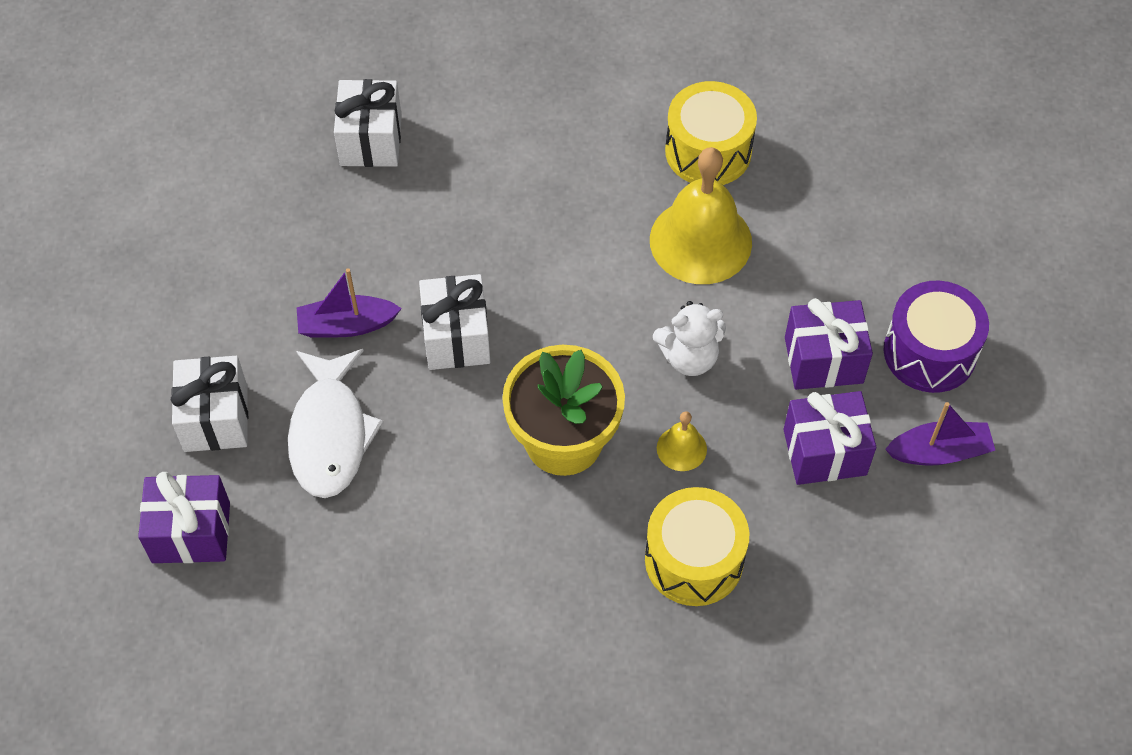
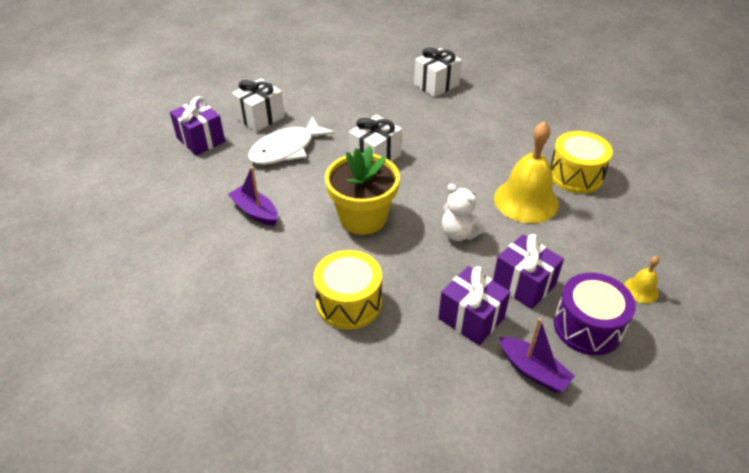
camera: 50 degrees right, 15 degrees down
(347, 325) = (343, 125): purple boat -> purple boat (255, 212)
(681, 448) = (406, 260): yellow bell -> yellow bell (641, 290)

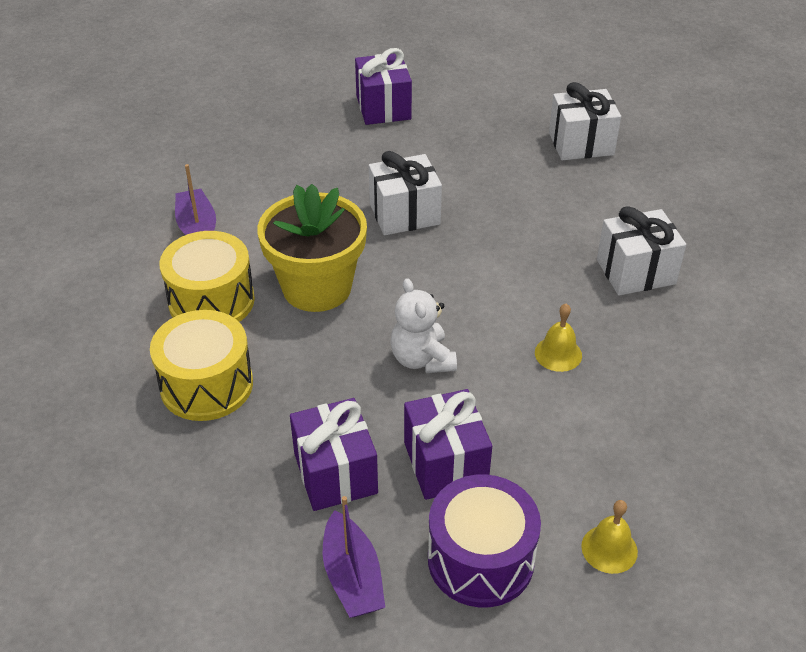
camera: 30 degrees right, 0 degrees up
(201, 140) = (212, 116): purple gift -> purple gift (383, 107)
(260, 118) = (305, 111): white gift -> white gift (635, 272)
(286, 149) = (301, 163): white fish -> none
(526, 200) = (558, 354): yellow bell -> yellow bell, size x0.46
(575, 175) = (669, 348): yellow drum -> yellow drum (211, 301)

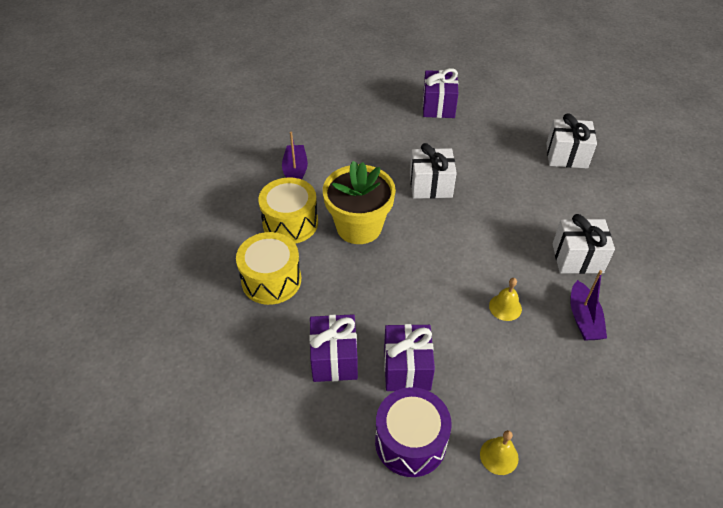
camera: 15 degrees right, 5 degrees up
(352, 577) = (325, 433): purple boat -> purple boat (583, 319)
(422, 359) = (412, 291): white teddy bear -> none

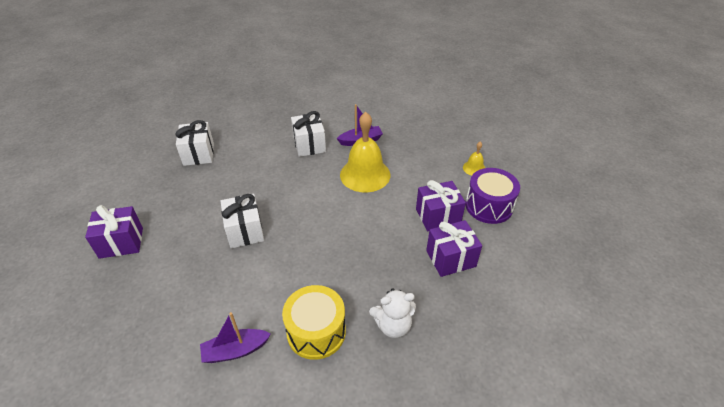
camera: 105 degrees left, 5 degrees down
(271, 280) = (393, 326): yellow drum -> white teddy bear
(359, 227) = (308, 273): yellow flower pot -> none
(505, 307) = (365, 174): yellow bell -> yellow bell, size x2.18

